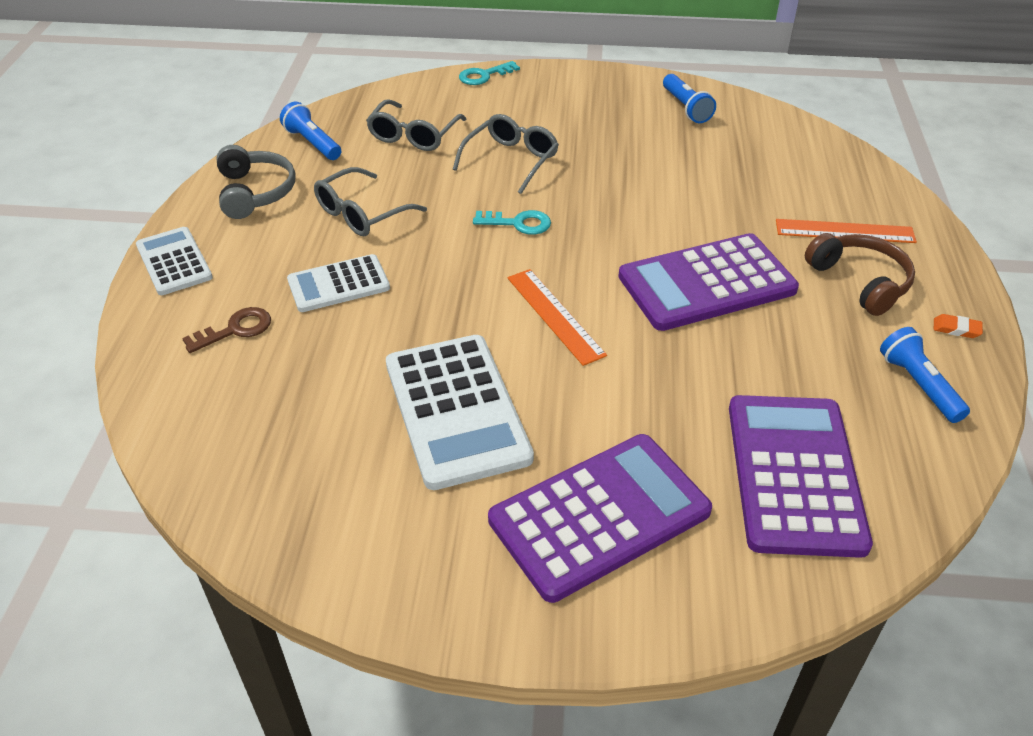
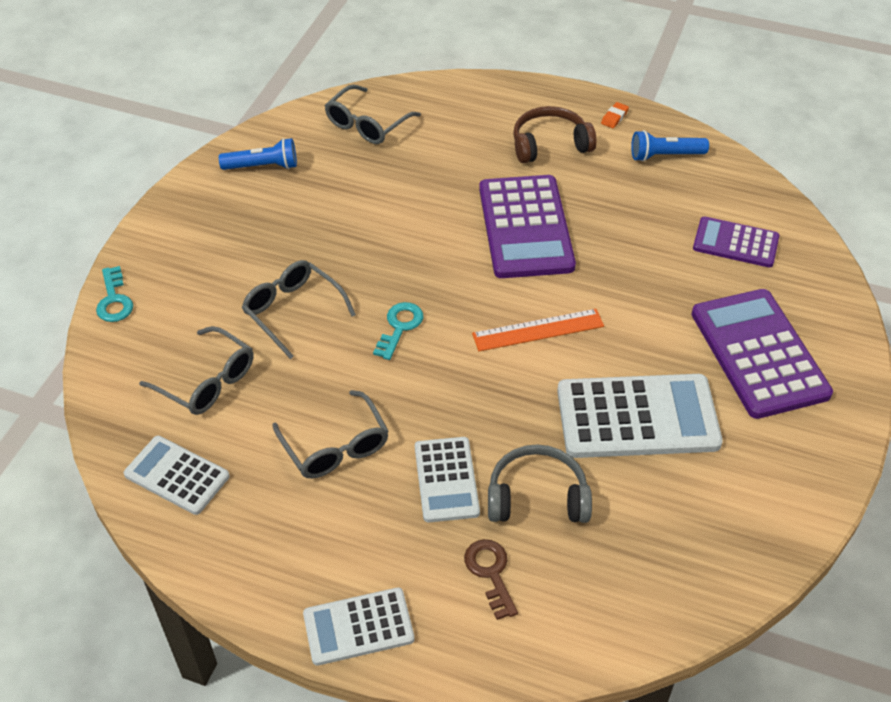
camera: 75 degrees left, 5 degrees up
(255, 192) = (254, 540): grey headphones -> grey headphones (537, 496)
(312, 143) = (177, 476): blue flashlight -> white calculator
(790, 152) = (367, 124): none -> grey glasses
(794, 474) = (735, 243): purple calculator -> purple calculator, size x0.59
(845, 231) = (487, 131): orange ruler -> none

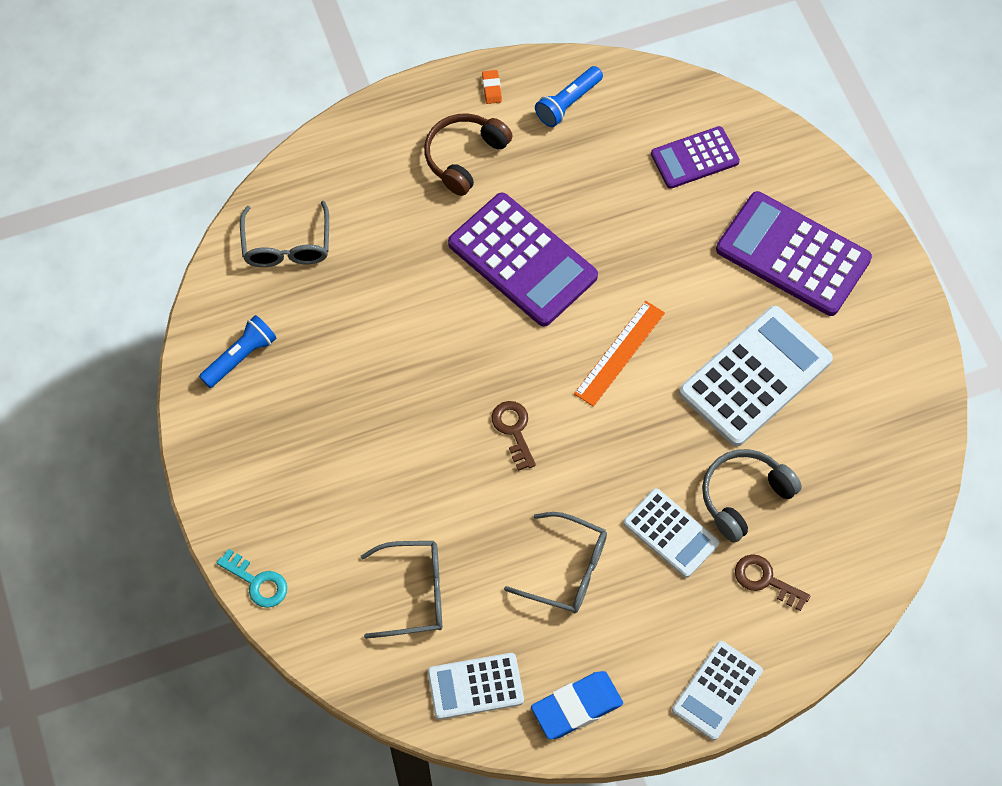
camera: 40 degrees left, 15 degrees up
(233, 549) = (576, 707): none -> blue eraser
(292, 311) = (415, 480): grey glasses -> none
(400, 327) = (514, 430): turquoise key -> brown key

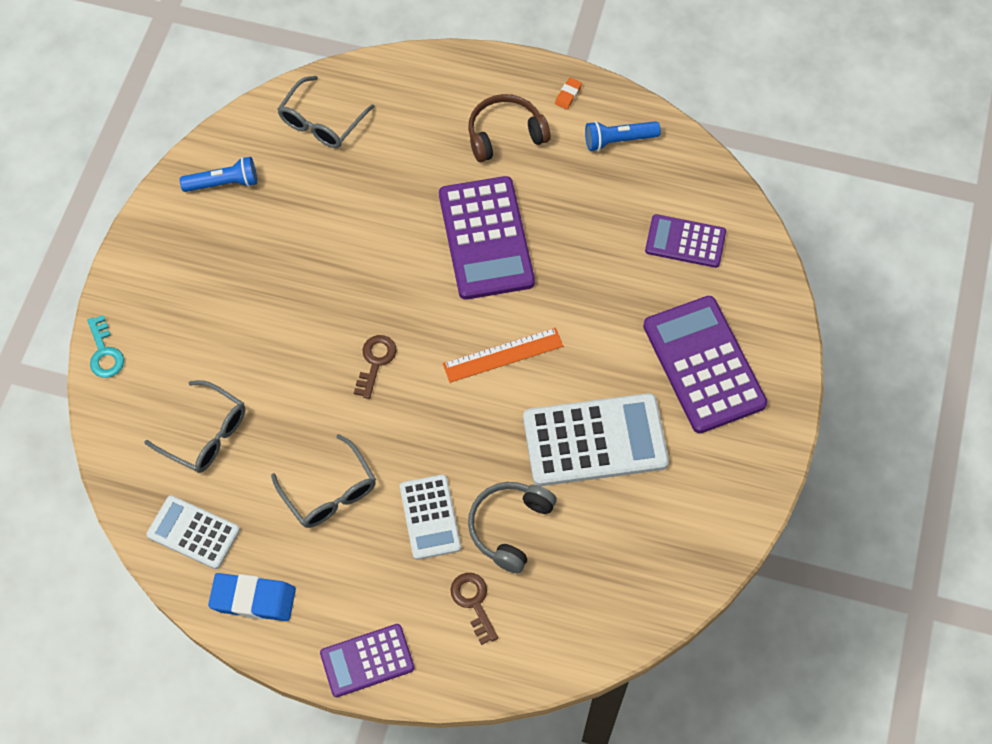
camera: 35 degrees right, 0 degrees up
(717, 690) = (367, 661): white calculator -> purple calculator
(744, 496) = (509, 527): grey headphones -> grey headphones turned 60 degrees counterclockwise

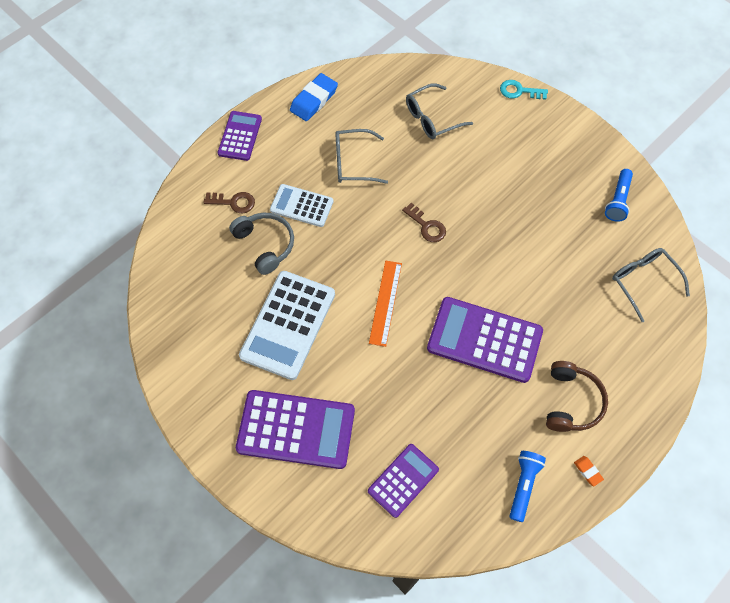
camera: 120 degrees right, 0 degrees up
(193, 532) = (373, 89): white calculator -> none

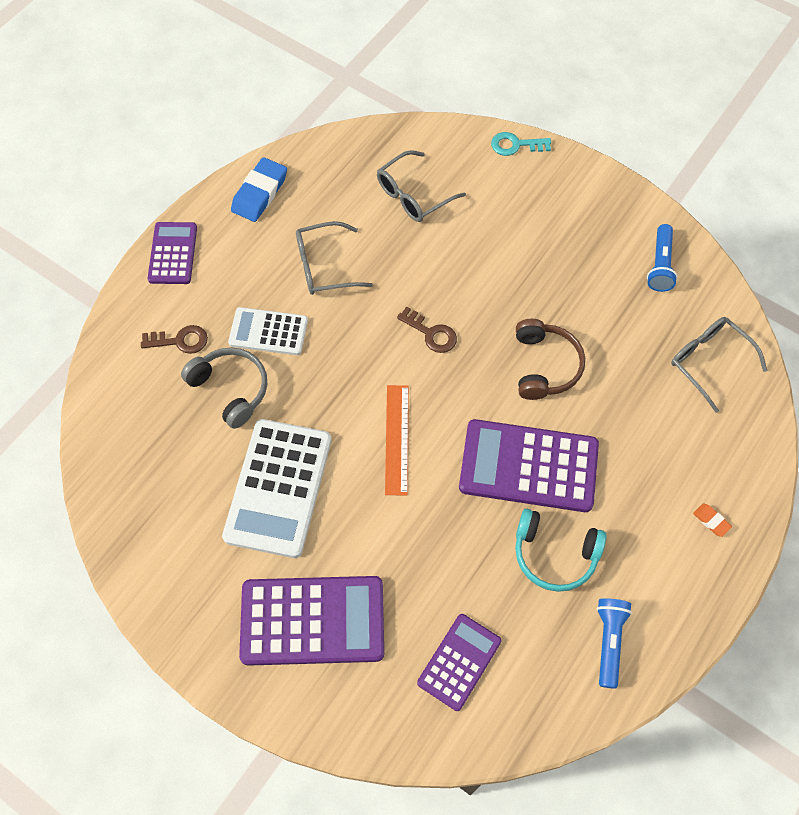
camera: 10 degrees left, 0 degrees up
(492, 411) = (554, 554): none -> turquoise headphones
(571, 402) = (648, 526): brown headphones -> brown headphones (545, 366)
(588, 471) = (684, 610): orange eraser -> orange eraser (711, 521)

